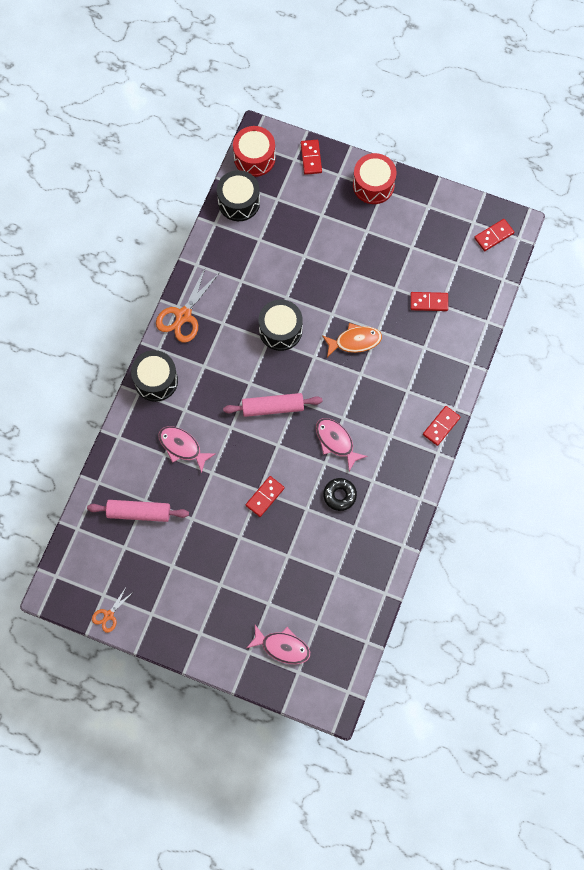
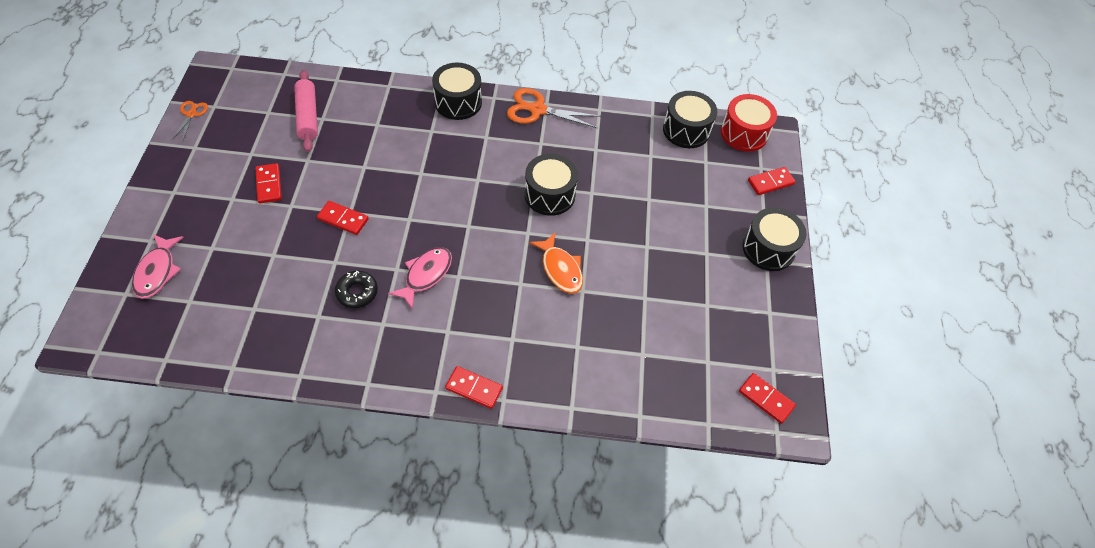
camera: 70 degrees right, 15 degrees down
(109, 615) = (191, 114): orange scissors -> orange scissors turned 75 degrees clockwise
(182, 447) = (388, 137): pink fish -> none
(273, 407) = (453, 206): pink rolling pin -> none
(373, 185) = (768, 249): red drum -> black drum
(429, 302) = (641, 339): red domino -> red domino (269, 185)

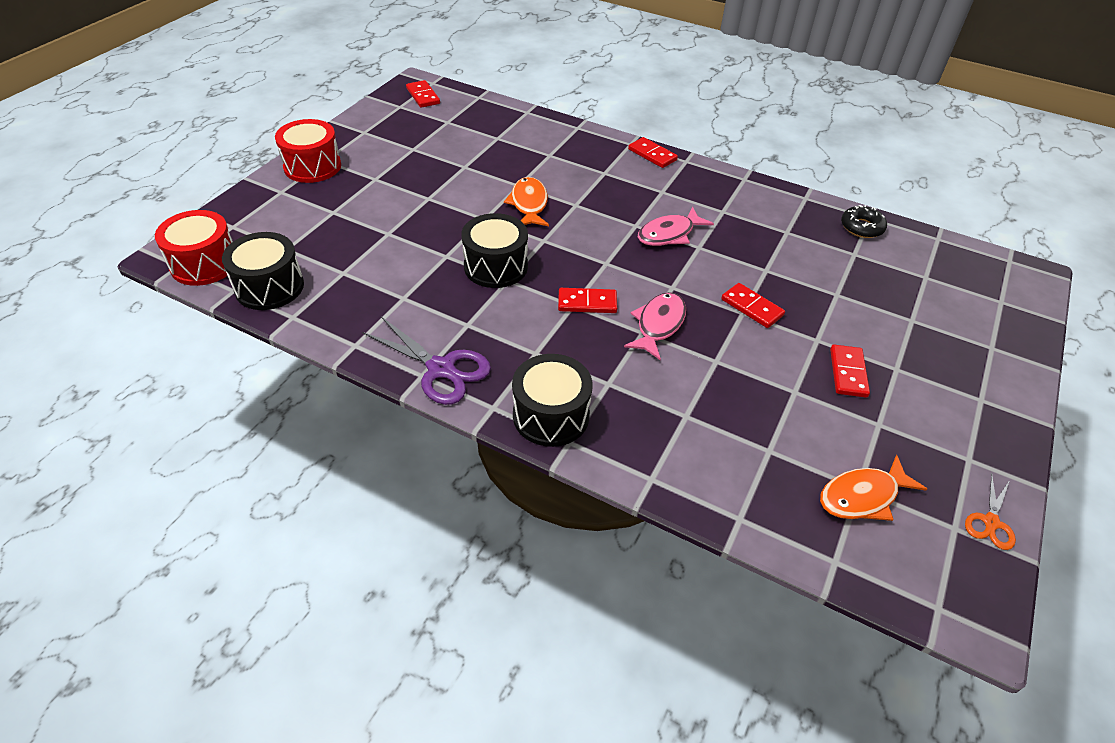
camera: 155 degrees left, 10 degrees down
(157, 272) = (971, 312): pink fish -> pink fish (658, 325)
(266, 108) = (862, 496): none -> orange fish
(308, 116) = (792, 461): pink rolling pin -> none
(357, 292) = (744, 239): black donut -> black donut (861, 227)
(537, 110) = (441, 369): orange scissors -> purple scissors
(768, 249) = (312, 166): black drum -> red drum
(770, 182) = (240, 211): red domino -> red domino (587, 303)

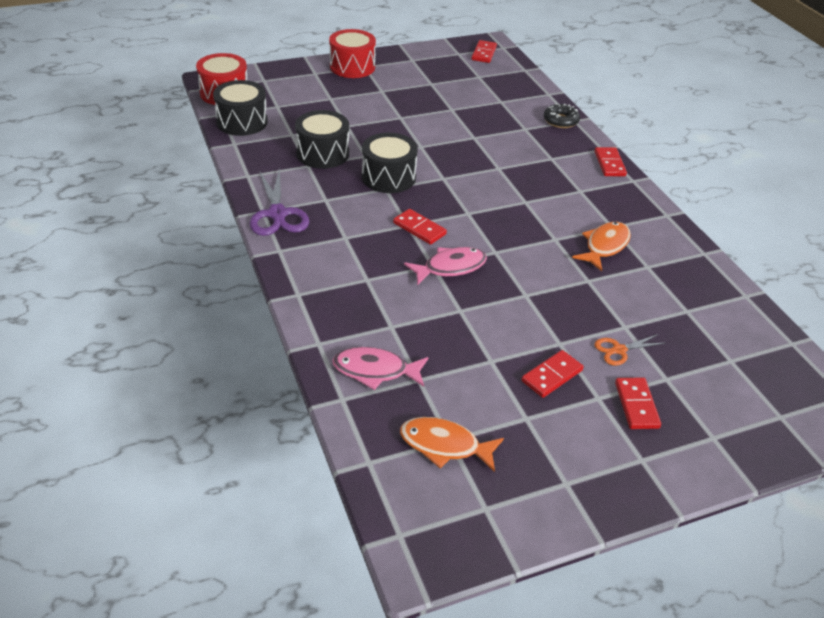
camera: 40 degrees right, 5 degrees down
(529, 204) = (464, 152): orange fish -> orange fish (604, 246)
(551, 415) = (306, 274): black drum -> black drum (323, 153)
(669, 234) = (543, 220): pink fish -> pink fish (375, 371)
(752, 307) = (538, 296): red domino -> red domino (636, 405)
(861, 227) = (725, 298): black donut -> black donut (560, 121)
(991, 522) = (519, 525): orange scissors -> orange scissors (619, 350)

